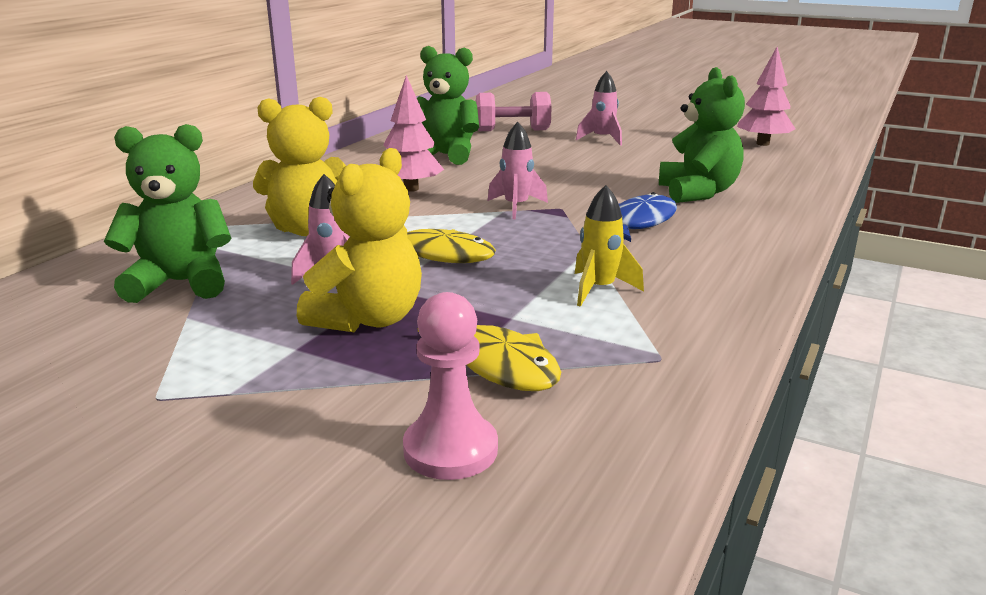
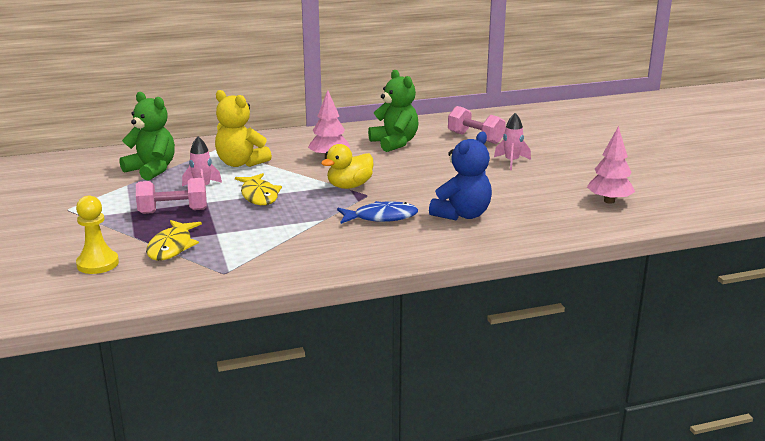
camera: 45 degrees right, 0 degrees up
(368, 319) = (173, 211): yellow teddy bear -> pink dumbbell
(450, 450) = (97, 264): pink pawn -> yellow pawn
(516, 207) = (349, 186): pink rocket -> yellow duck
(599, 289) = (276, 238): yellow rocket -> none
(698, 192) = (462, 215): green teddy bear -> blue teddy bear

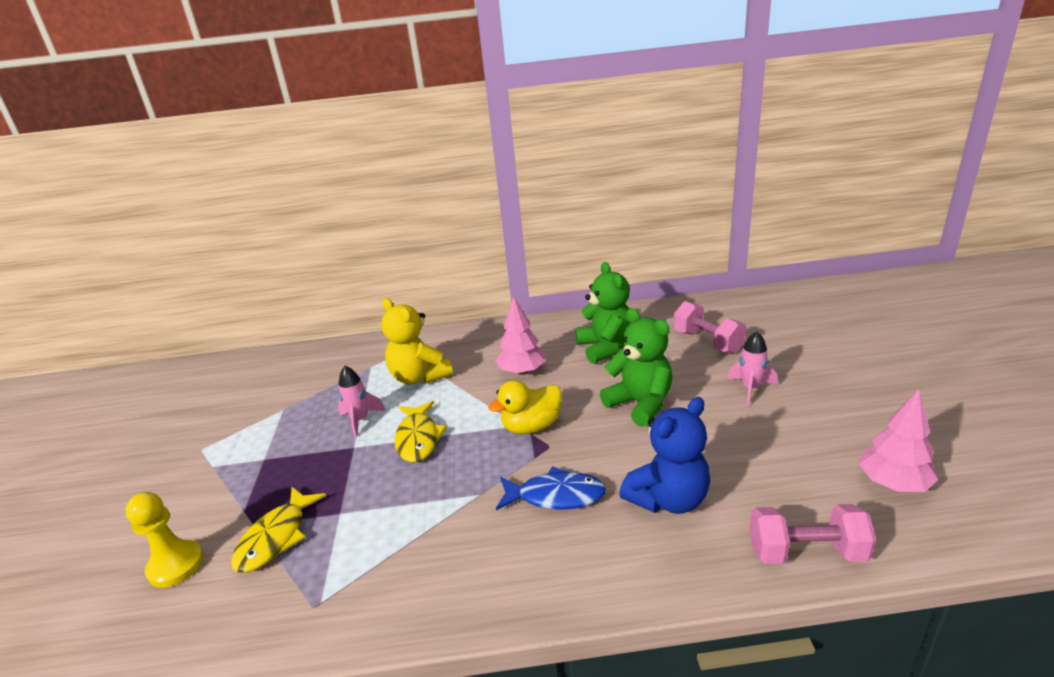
camera: 15 degrees right, 5 degrees up
(152, 170) = (321, 384): green teddy bear -> green teddy bear (640, 404)
(173, 211) = (310, 462): pink dumbbell -> pink dumbbell (806, 552)

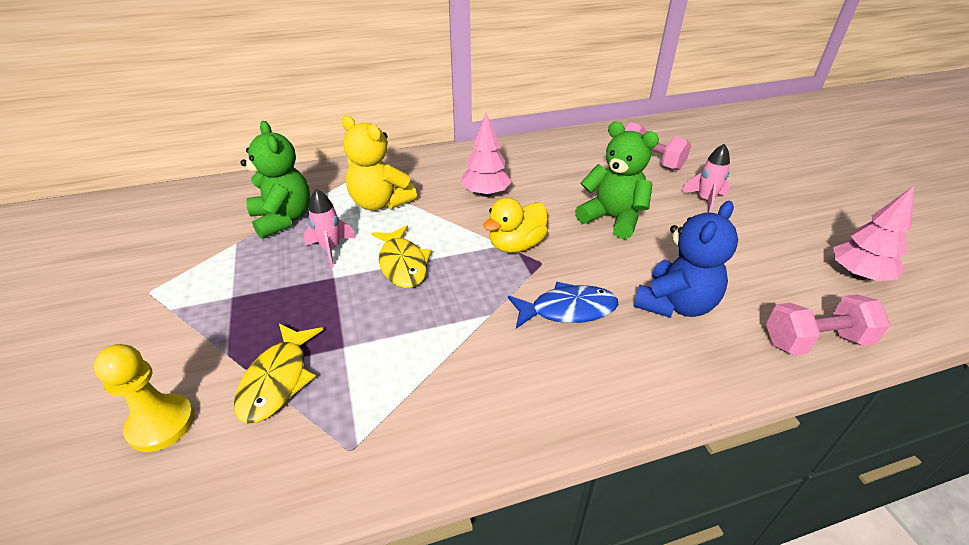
camera: 15 degrees left, 10 degrees up
(606, 348) = (559, 169): green teddy bear -> green teddy bear (283, 219)

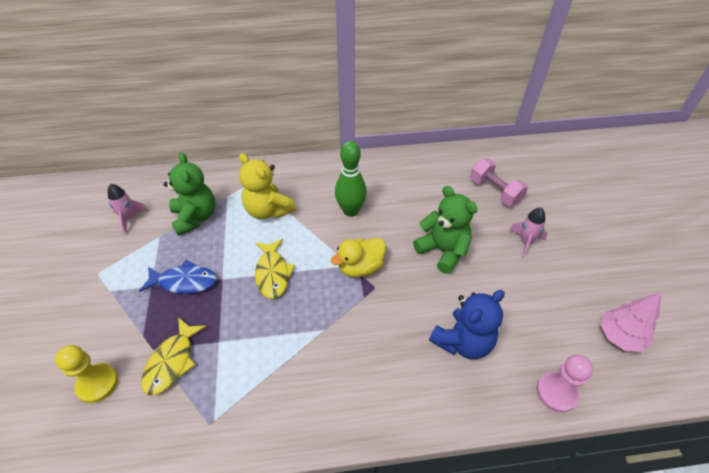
camera: 10 degrees right, 10 degrees up
(331, 249) = (224, 252): pink rocket -> pink rocket (130, 219)
(486, 193) = (350, 211): pink tree -> green bowling pin
(567, 310) = (381, 334): blue fish -> blue fish (184, 282)
(815, 341) = (556, 392): pink dumbbell -> pink pawn

